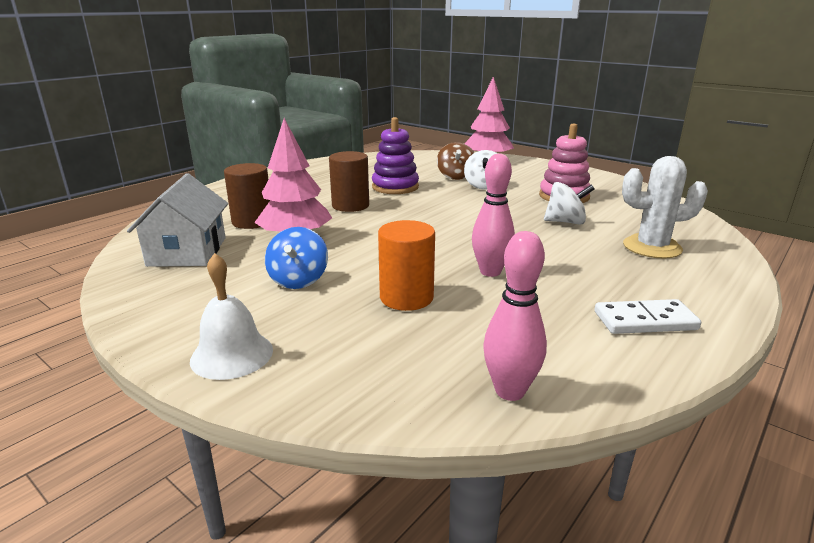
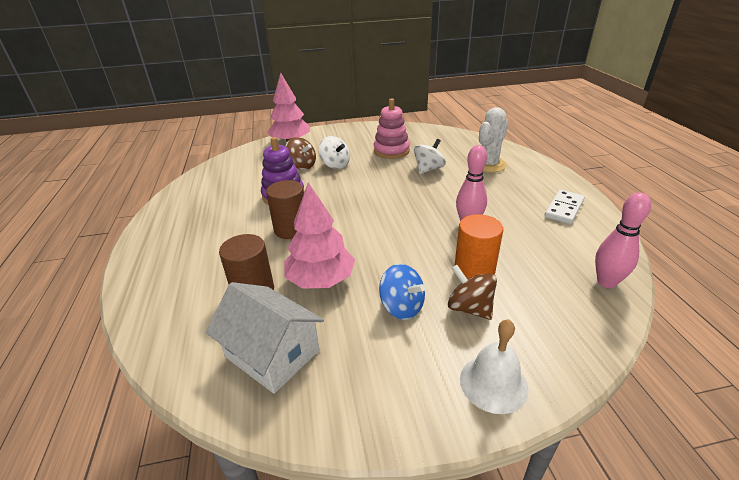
camera: 50 degrees left, 10 degrees up
(336, 312) = (469, 308): none -> brown spinning top

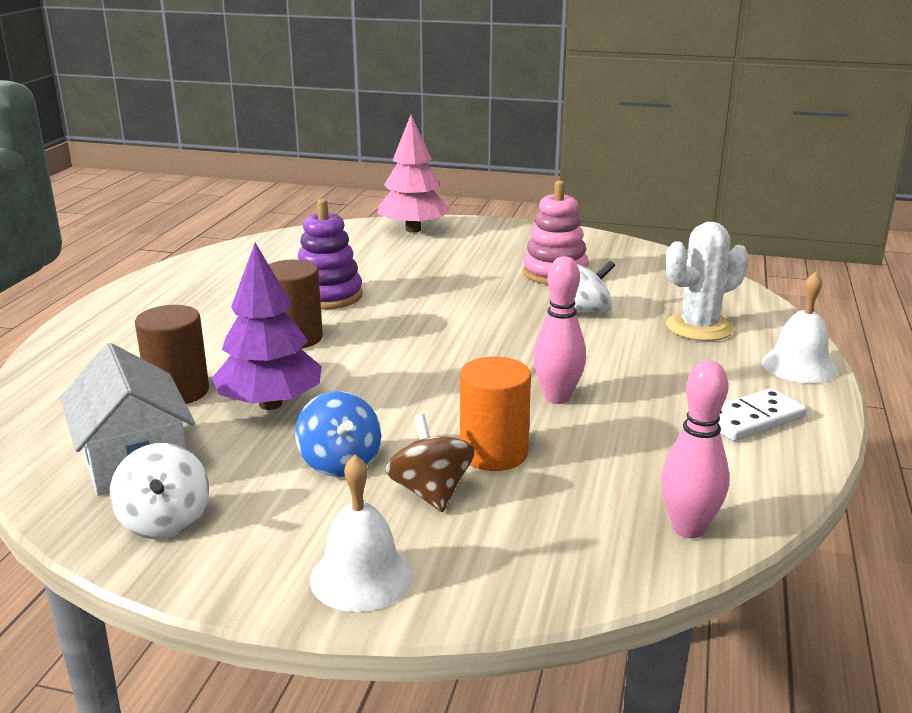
camera: 25 degrees right, 10 degrees down
(302, 166) = (395, 264): brown spinning top -> none
(321, 280) = (270, 404): pink tree -> purple tree
(335, 165) = (444, 274): white spinning top -> white spinning top (165, 521)
(550, 174) = (799, 366): none -> white bell

